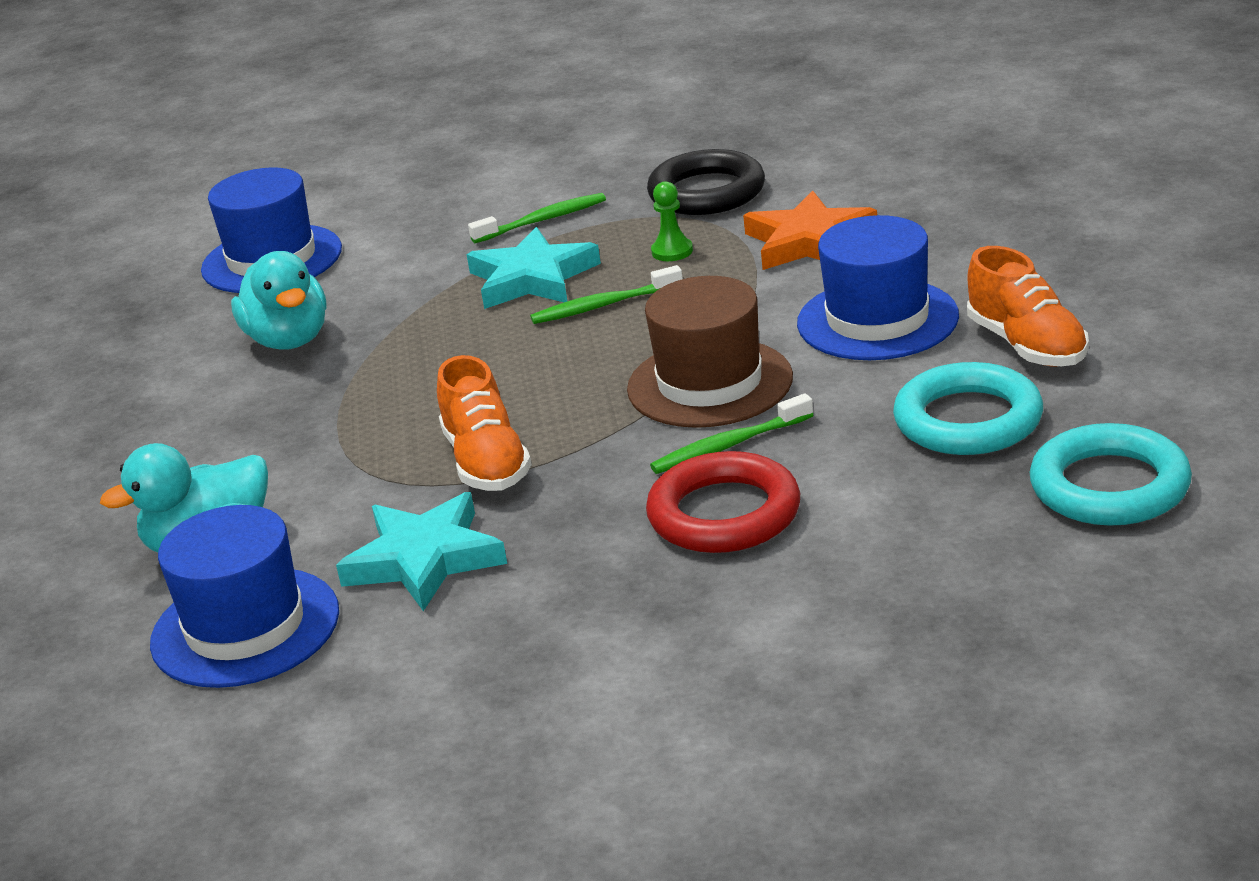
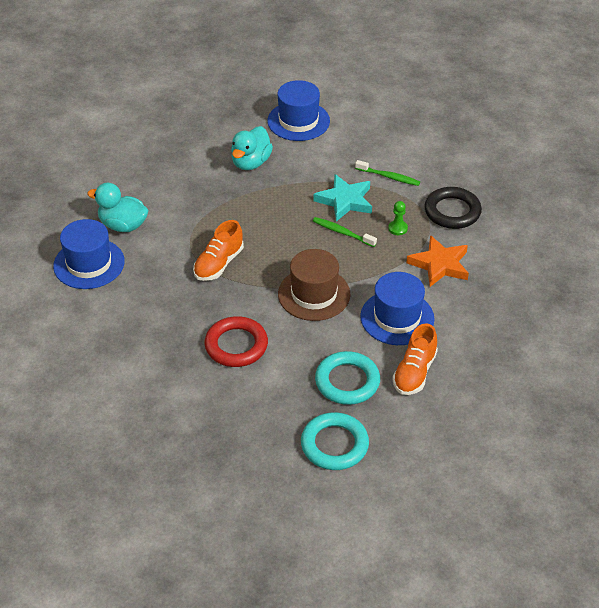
camera: 45 degrees right, 15 degrees up
(424, 559) = (154, 283): turquoise star -> none
(728, 446) = (278, 323): green toothbrush -> none

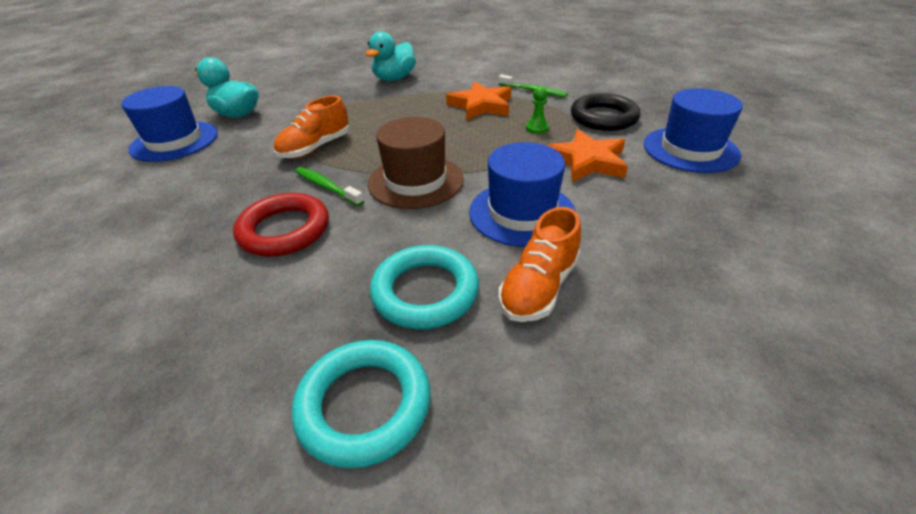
camera: 10 degrees right, 5 degrees down
(298, 121) = (452, 56): blue hat -> blue hat (690, 149)
(342, 232) = (470, 129): green toothbrush -> green toothbrush (327, 187)
(345, 201) = (481, 105): turquoise star -> orange star

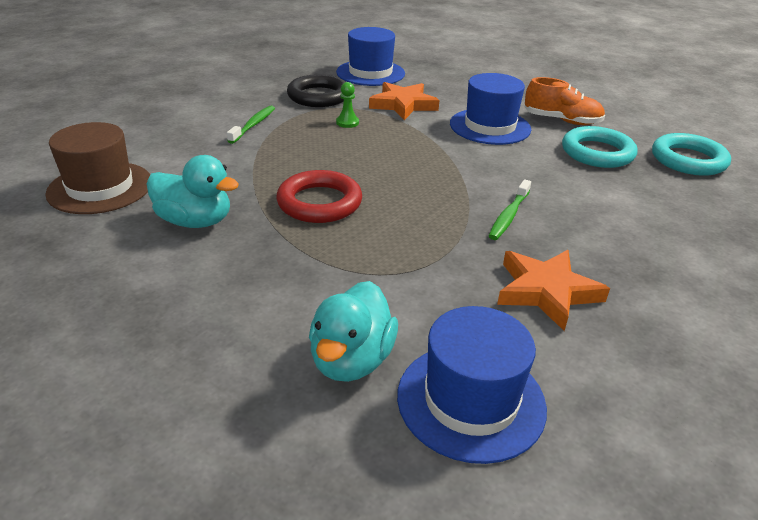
camera: 105 degrees left, 5 degrees down
(284, 230) = (587, 223): red ring -> red ring (319, 202)
(315, 148) = (434, 243): orange shoe -> none
(416, 181) = (471, 171): brown hat -> brown hat (100, 187)
(481, 105) = (296, 151): orange star -> orange star (546, 291)

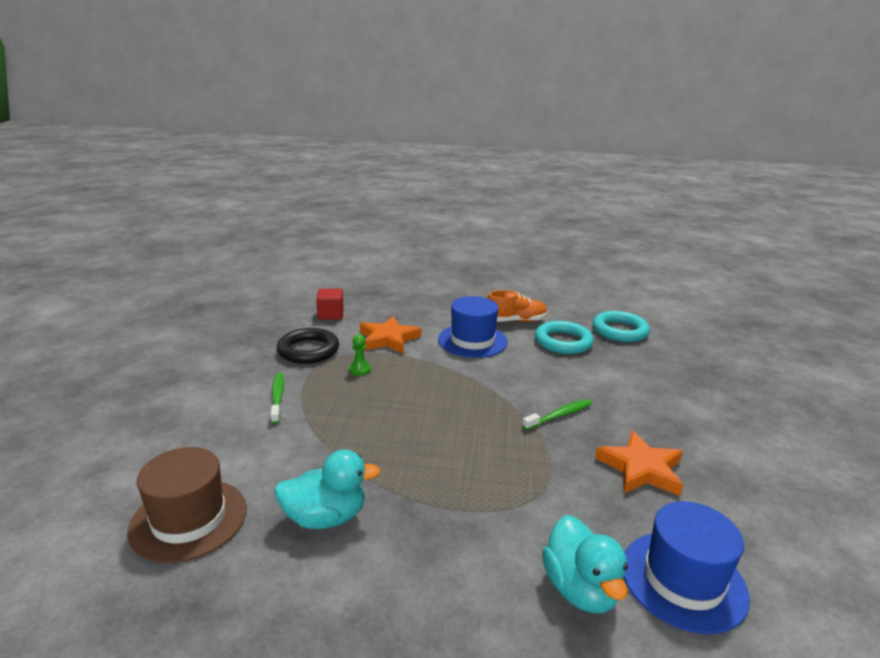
camera: 30 degrees left, 10 degrees down
(319, 202) = (414, 456): red ring -> none
(370, 73) = (330, 315): blue hat -> red cube
(508, 216) = (559, 415): green toothbrush -> green toothbrush turned 120 degrees counterclockwise

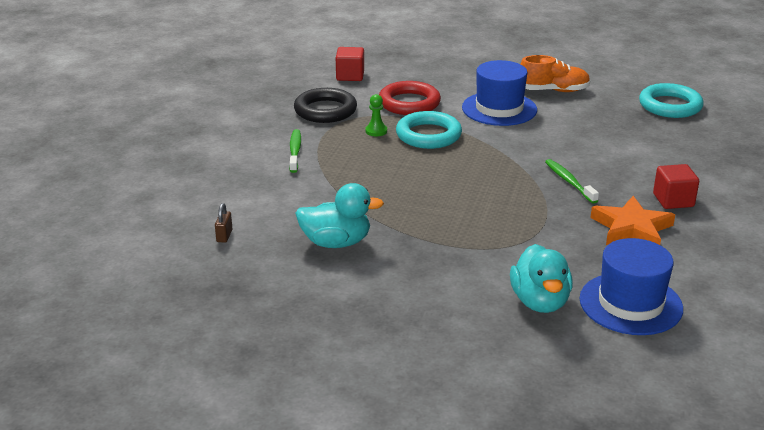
camera: 10 degrees right, 5 degrees up
(189, 519) = (224, 236): brown hat -> brown padlock
(388, 339) = (409, 103): orange star -> red ring
(559, 415) = (569, 181): green toothbrush -> green toothbrush turned 90 degrees counterclockwise
(563, 342) = (599, 114): turquoise ring -> turquoise ring (428, 135)
(666, 430) = (673, 200): none -> red cube

